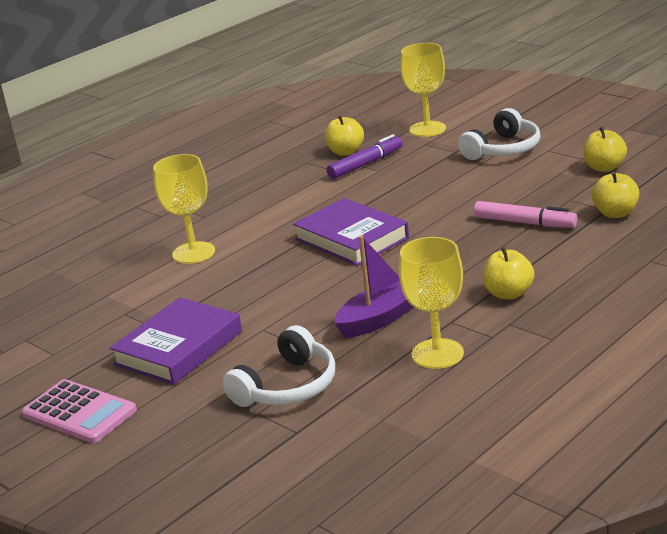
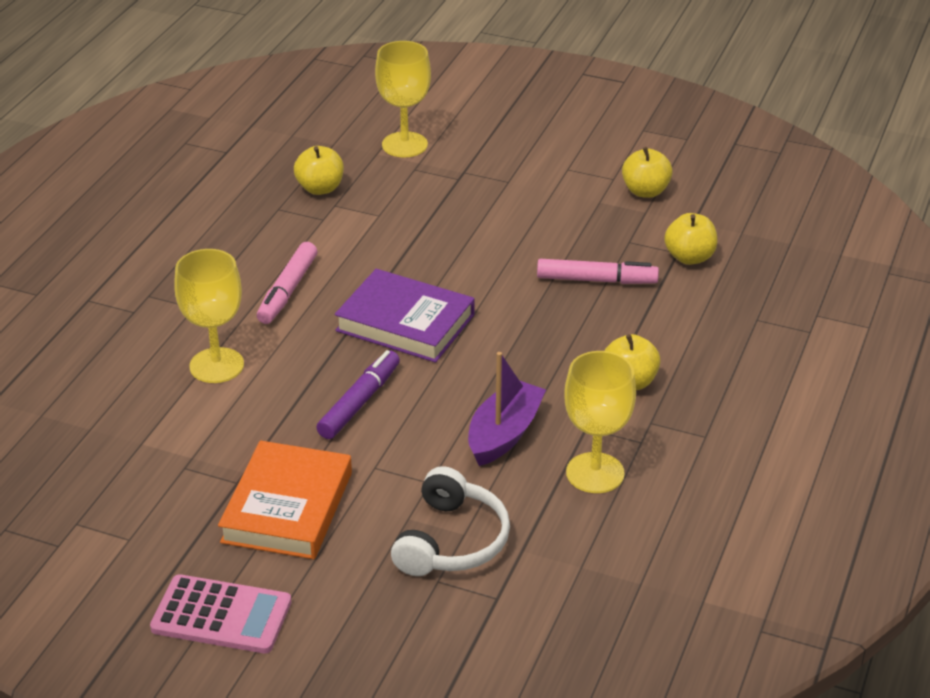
camera: 25 degrees left, 10 degrees up
(178, 348) = (287, 507): purple book -> orange book
(278, 211) = (288, 290): none -> pink marker
(365, 164) = (357, 207): purple marker -> purple marker (359, 403)
(503, 149) = (515, 171): white headphones -> none

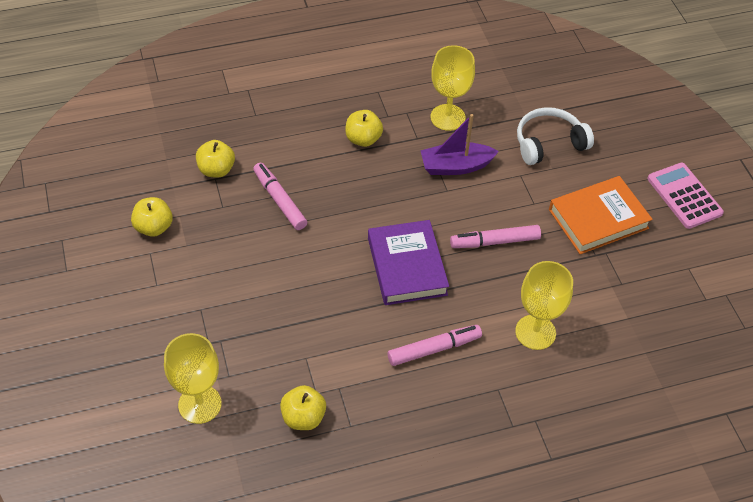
camera: 130 degrees left, 15 degrees up
(359, 403) = (495, 242): purple marker -> pink marker

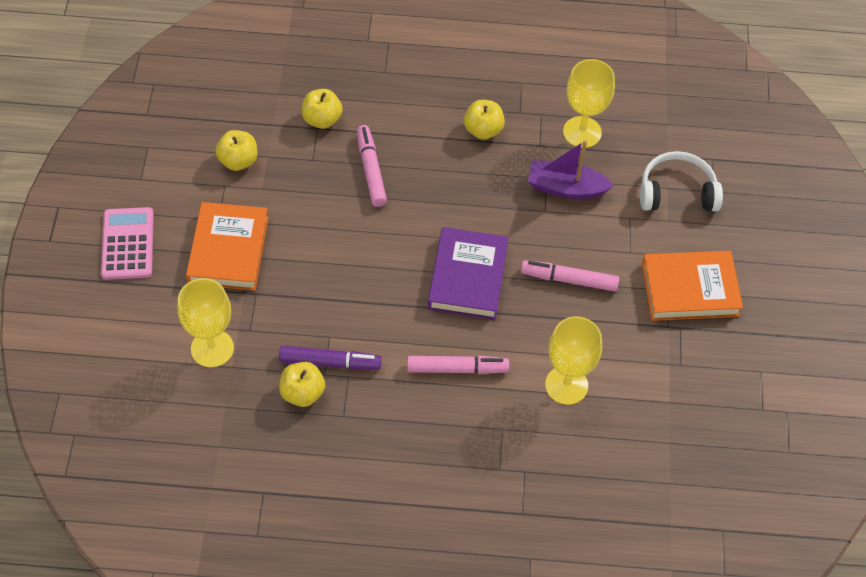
camera: 20 degrees right, 5 degrees up
(178, 309) = (228, 250): none -> orange book
(316, 381) = (329, 362): none -> purple marker
(684, 196) = (796, 294): pink calculator -> pink calculator (128, 244)

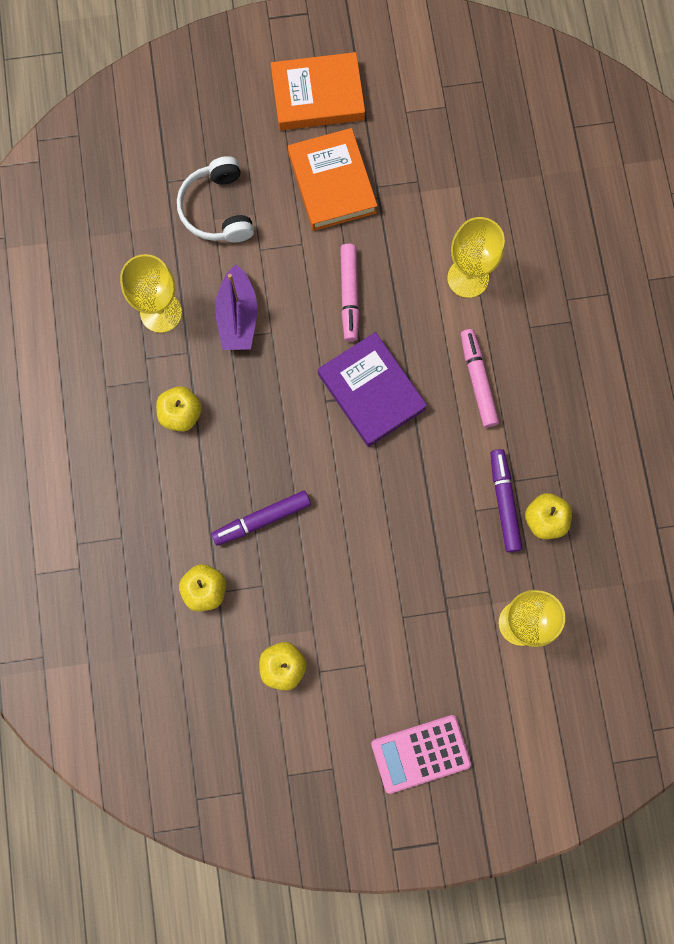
camera: 100 degrees left, 20 degrees up
(228, 250) = (401, 642): orange book -> orange book (318, 96)
(371, 170) = (262, 519): pink marker -> purple marker
(468, 277) = (371, 391): purple book -> purple book turned 60 degrees clockwise

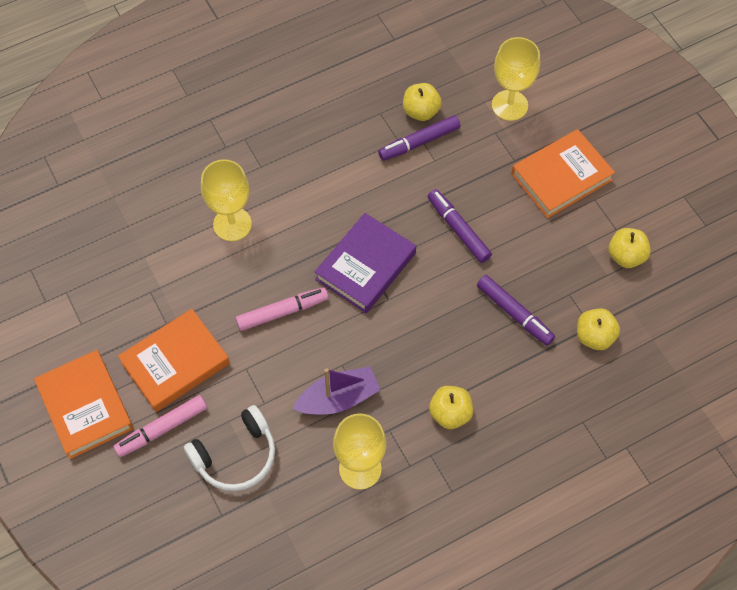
camera: 110 degrees left, 15 degrees down
(379, 501) = (458, 230): none -> purple marker
(405, 640) = (561, 177): none -> orange book
(420, 753) = (640, 141): pink calculator -> none
(478, 381) = (324, 190): pink marker -> pink marker (162, 429)

